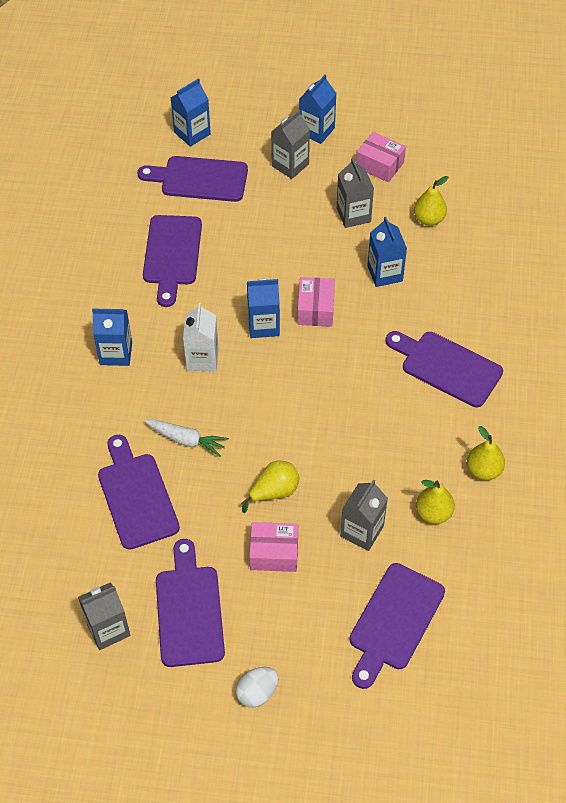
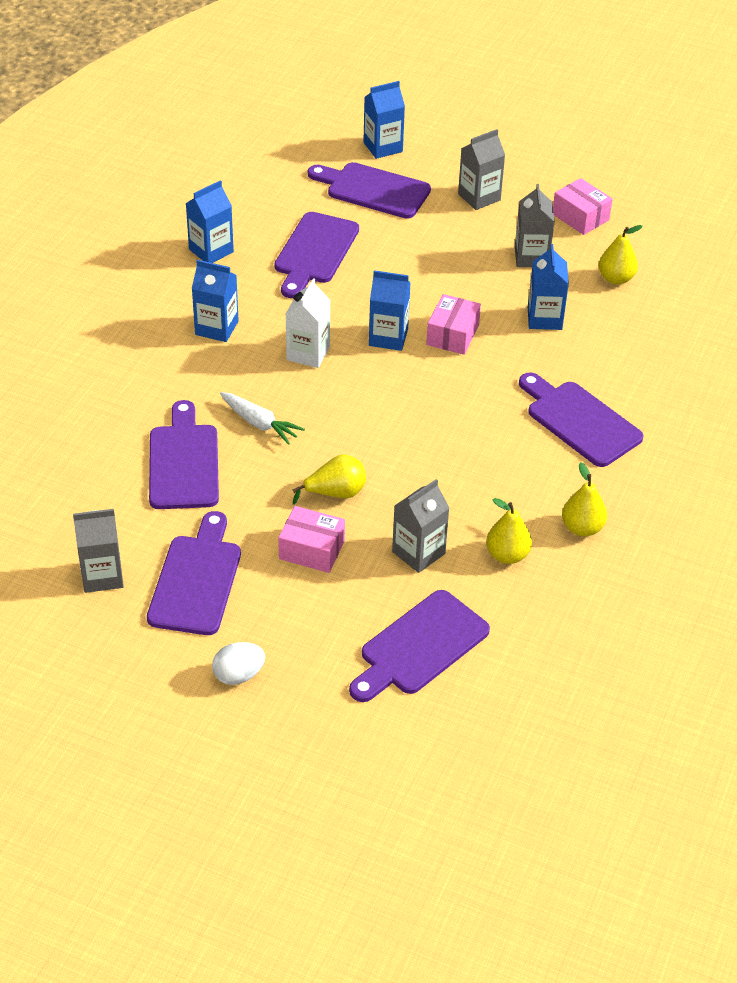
camera: 15 degrees right, 10 degrees down
(316, 131) = (522, 172): blue carton -> blue carton (211, 251)

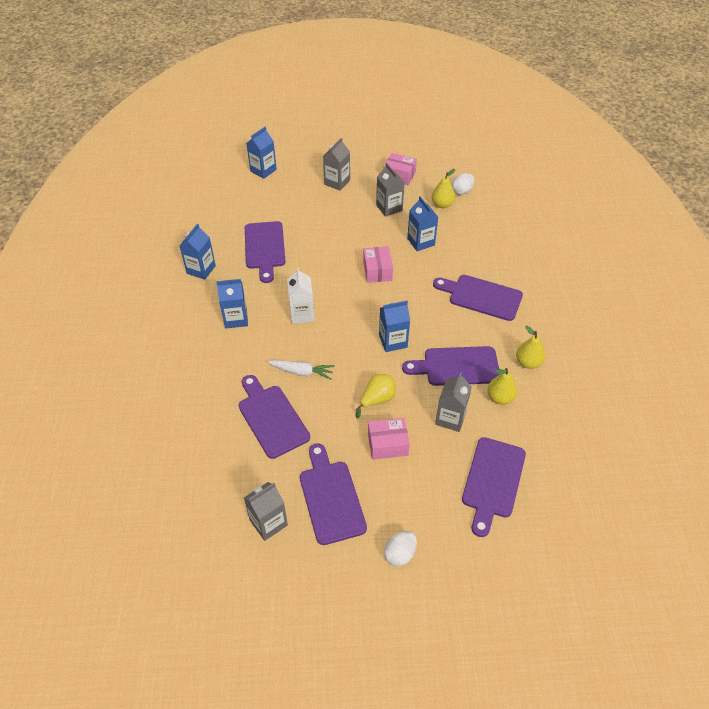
camera: 25 degrees left, 5 degrees up
(373, 190) = (274, 198): purple cutting board -> purple cutting board (457, 366)
(388, 337) = (342, 286): blue carton -> blue carton (393, 341)
(661, 270) = (462, 191): none -> white egg

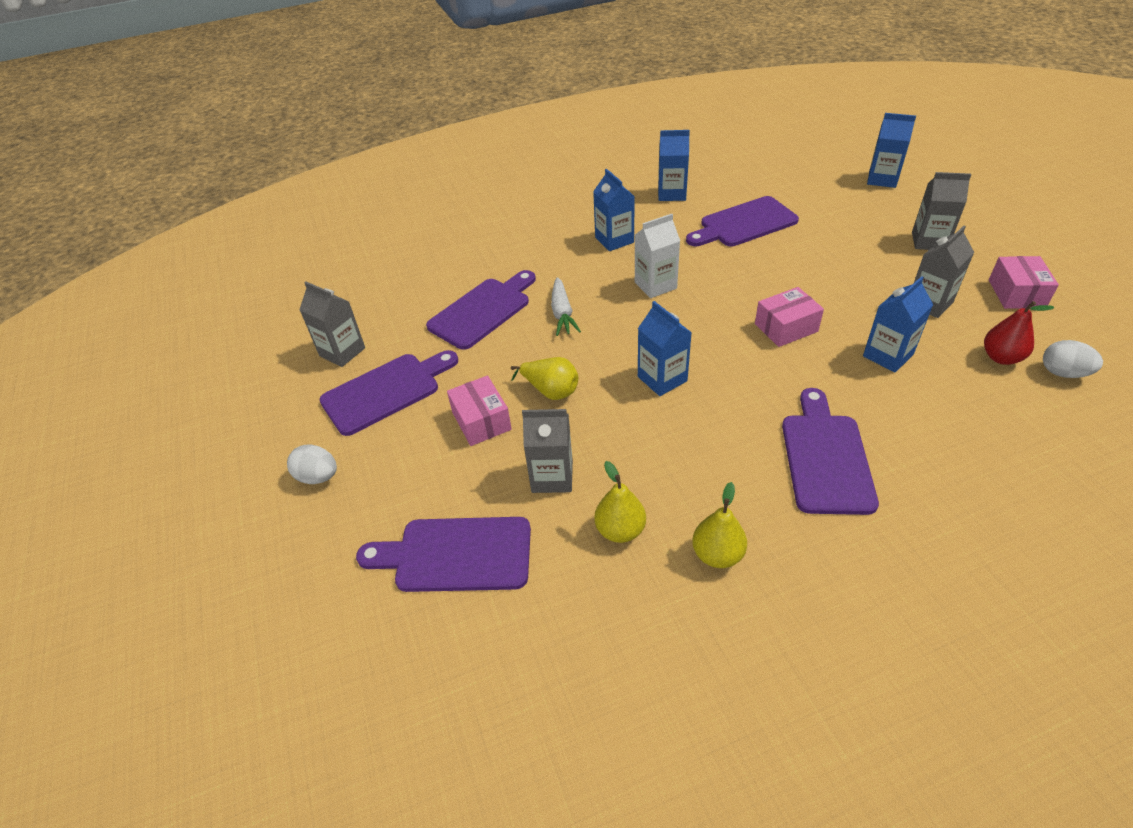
camera: 75 degrees right, 5 degrees down
(442, 204) = (1001, 357): yellow pear -> red pear
(457, 366) = (654, 461): purple cutting board -> none

